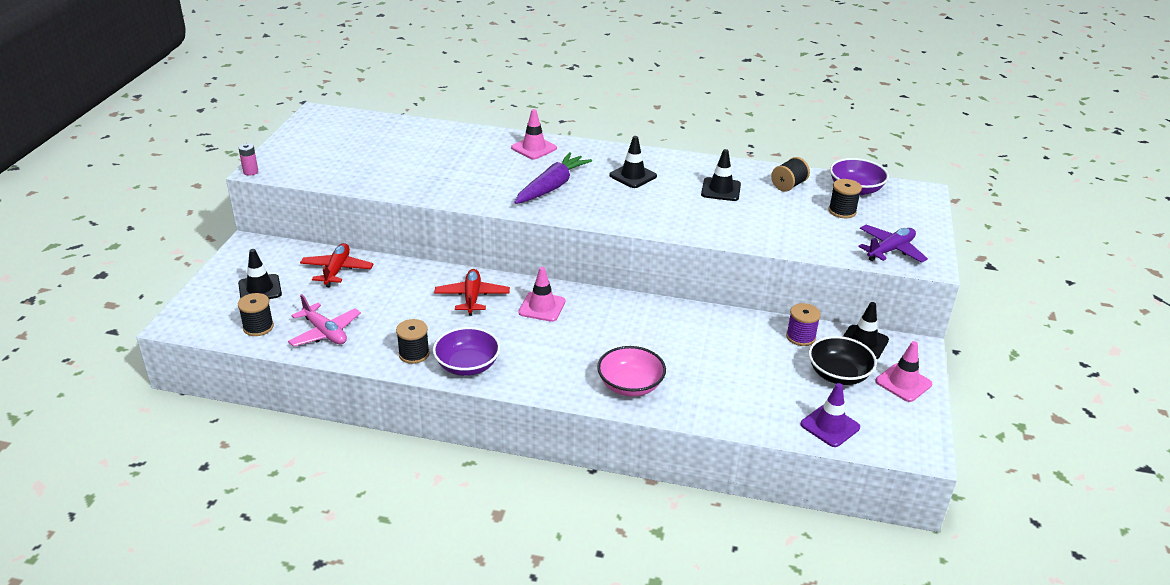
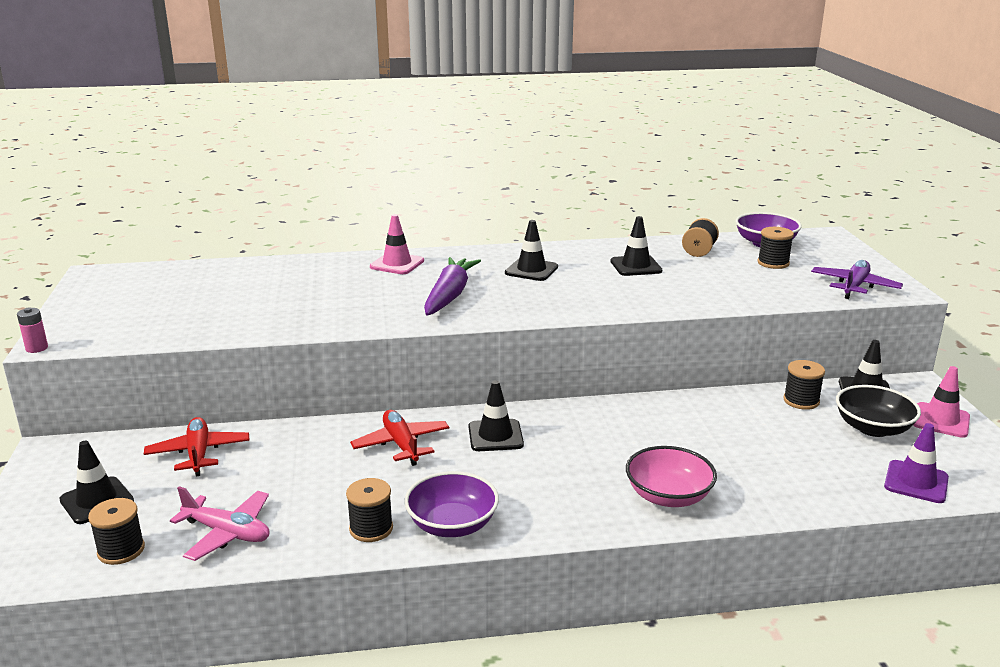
camera: 20 degrees left, 10 degrees down
(542, 307) = (495, 436): pink traffic cone -> black traffic cone
(800, 337) = (801, 401): purple spool -> black spool

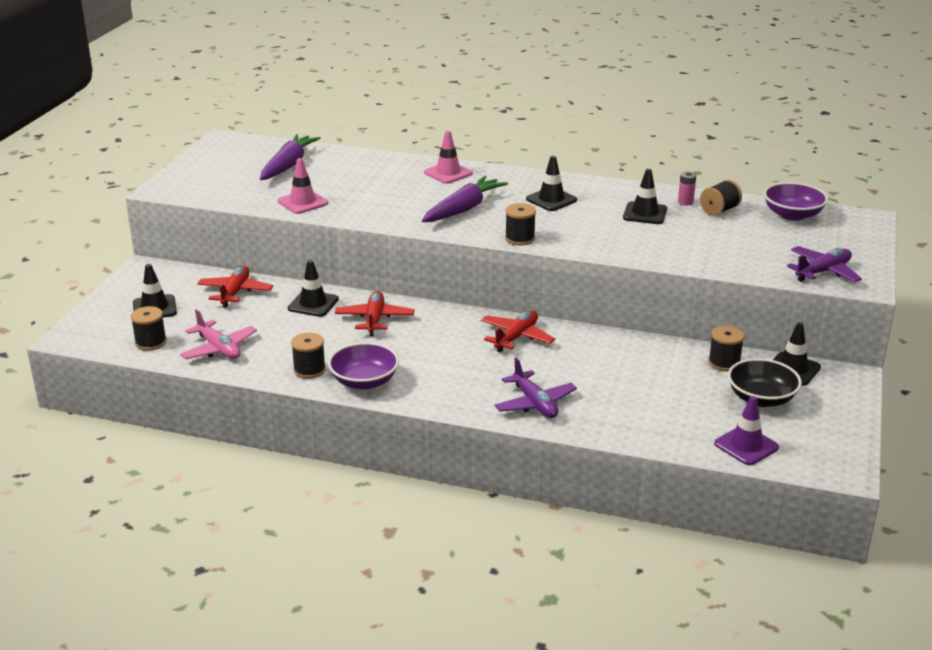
camera: 25 degrees right, 5 degrees up
(37, 348) = (151, 192): pink battery -> pink battery (685, 202)
(202, 287) = (288, 165): none -> purple carrot
(495, 436) = (447, 330): black traffic cone -> black traffic cone (313, 304)
(577, 426) = (516, 337): none -> red plane
(668, 496) = (535, 403): pink bowl -> purple plane
(773, 263) = (775, 235): black spool -> black spool (520, 238)
(941, 420) = (832, 408): pink traffic cone -> pink traffic cone (303, 202)

